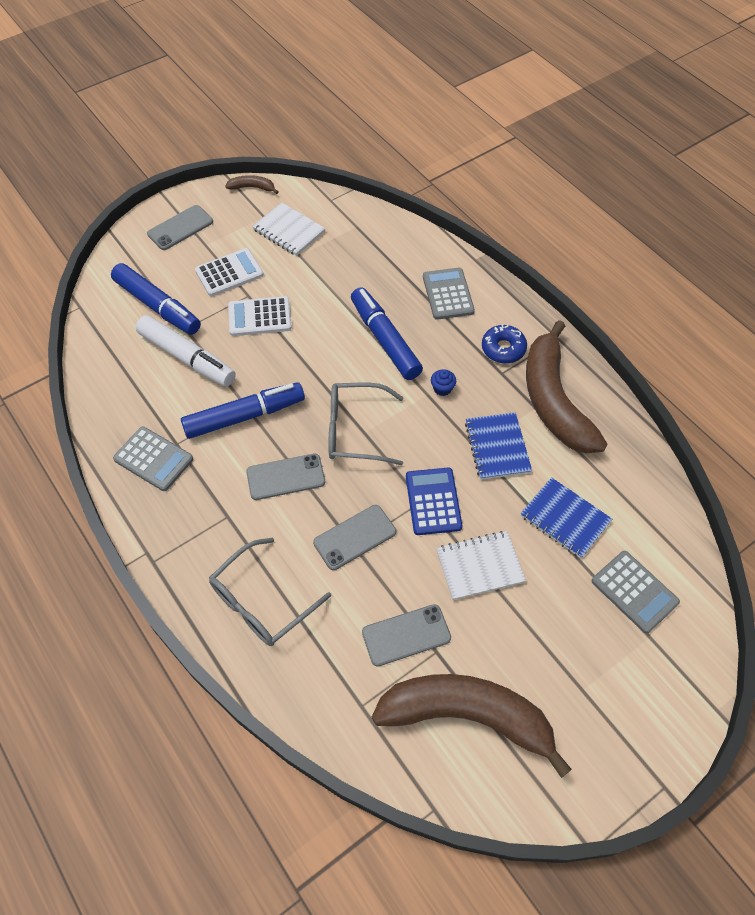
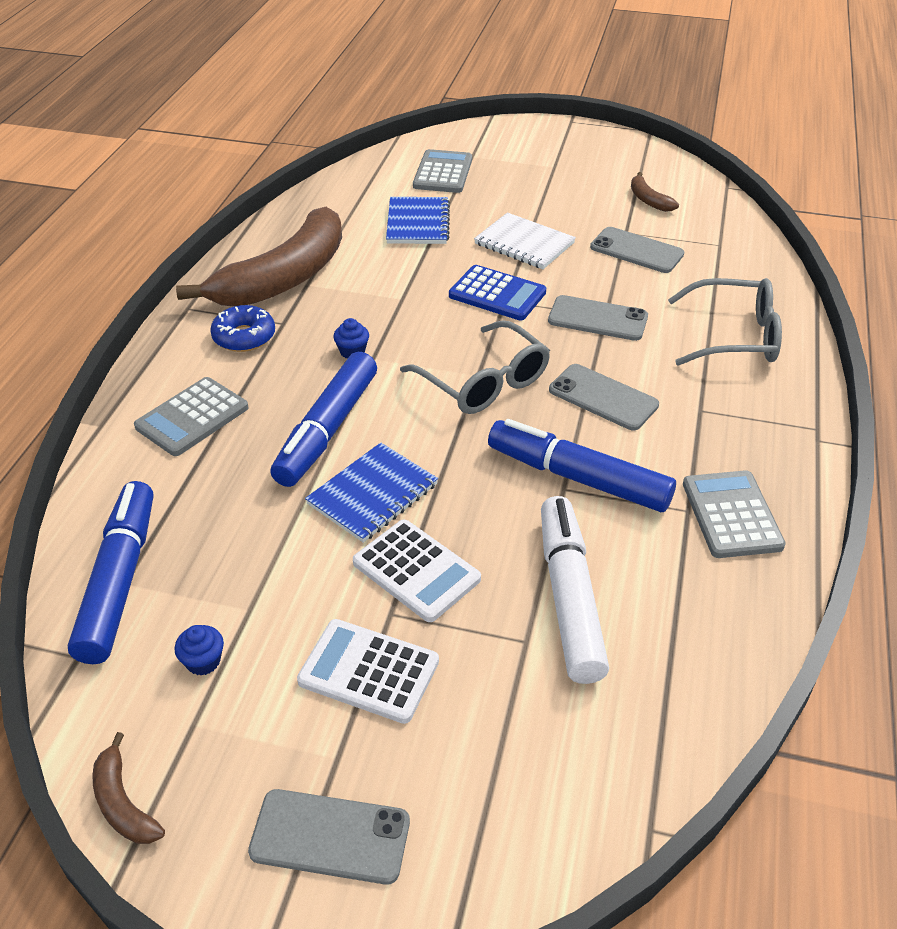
camera: 130 degrees left, 15 degrees down
(157, 306) = (528, 712): blue marker -> blue marker (120, 580)
(289, 231) = (203, 661): white notebook -> blue cupcake
(433, 501) = (497, 294): blue calculator -> blue calculator turned 105 degrees counterclockwise
(468, 716) = (648, 200): brown banana -> brown banana, size x0.40
(497, 447) = (386, 286): blue notebook -> blue notebook (373, 494)

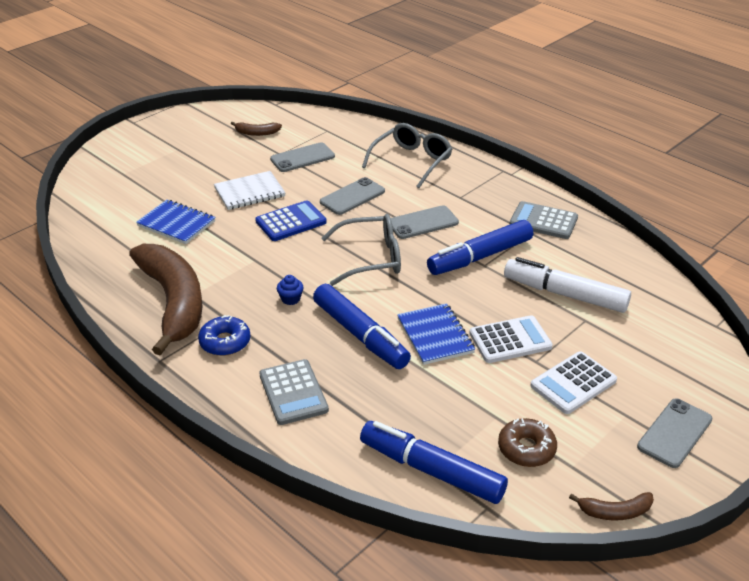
camera: 60 degrees left, 5 degrees down
(203, 661) = (526, 449): blue cupcake -> brown donut
(443, 173) = (128, 192): grey calculator -> none

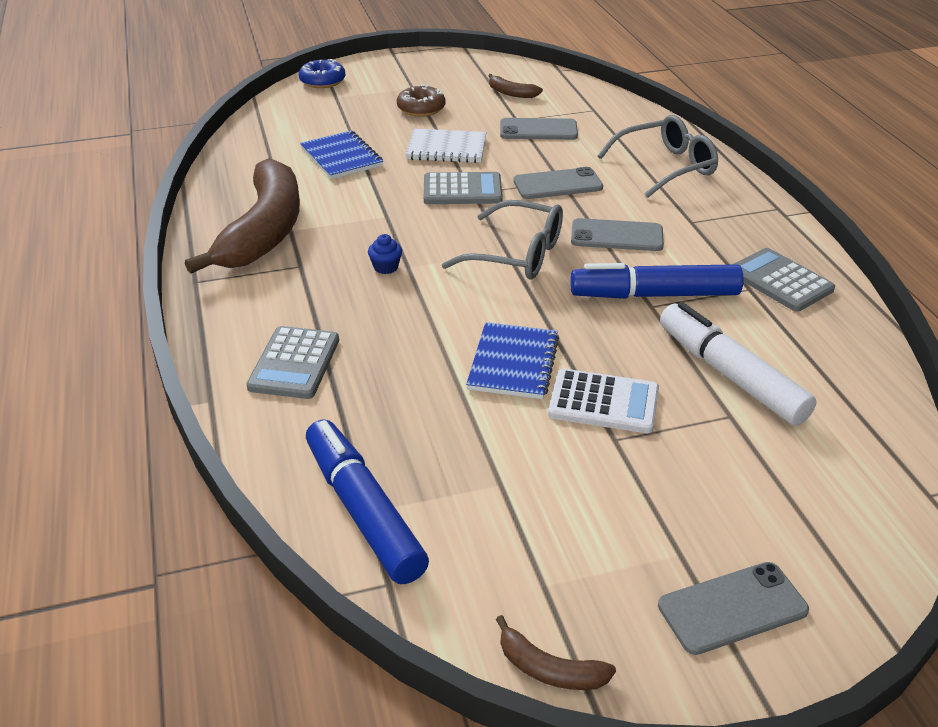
camera: 30 degrees right, 0 degrees up
(225, 342) = (276, 287): blue donut -> blue donut (322, 81)
(291, 222) = (462, 190): blue calculator -> grey calculator
(360, 335) = (425, 331): blue marker -> none
(526, 449) = (503, 537): brown donut -> brown donut (421, 108)
(573, 383) = (641, 485): white calculator -> none

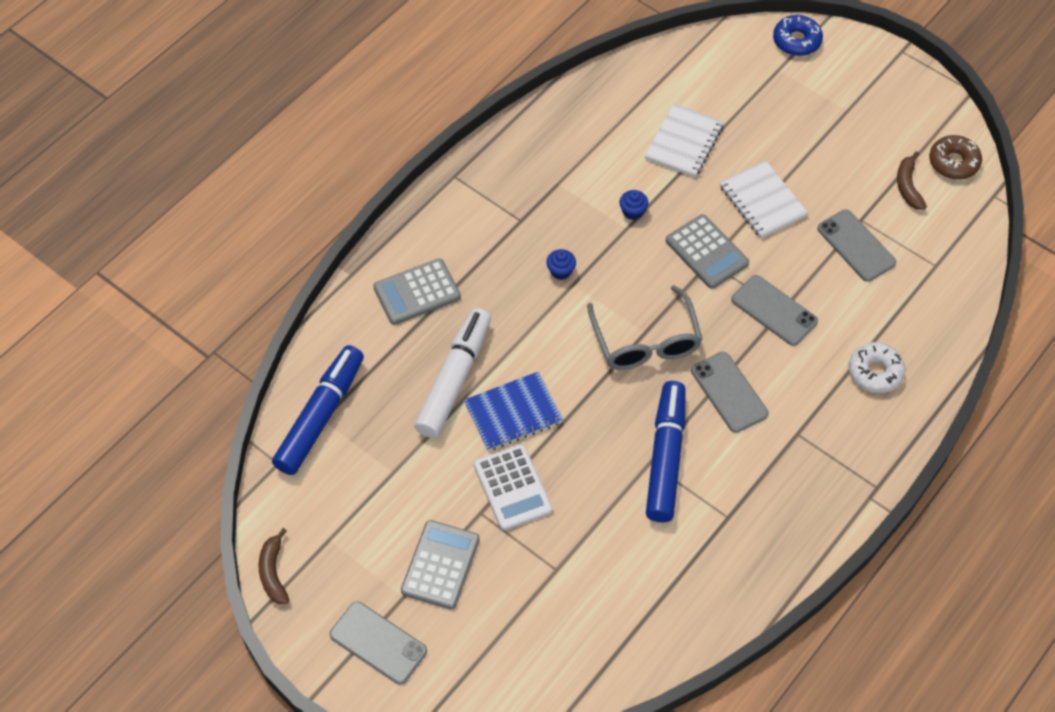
camera: 55 degrees right, 20 degrees up
(264, 231) = (542, 169): brown banana -> none
(341, 157) = (684, 142): blue notebook -> white notebook
(374, 206) = (633, 212): none -> blue cupcake
(421, 108) = (814, 141): brown donut -> brown donut (953, 162)
(654, 295) = (666, 457): blue marker -> blue marker turned 45 degrees clockwise
(665, 167) = (875, 372): grey glasses -> white donut
(730, 375) = (603, 550): white marker -> white marker (455, 379)
(780, 281) = (757, 534): grey calculator -> grey calculator (440, 565)

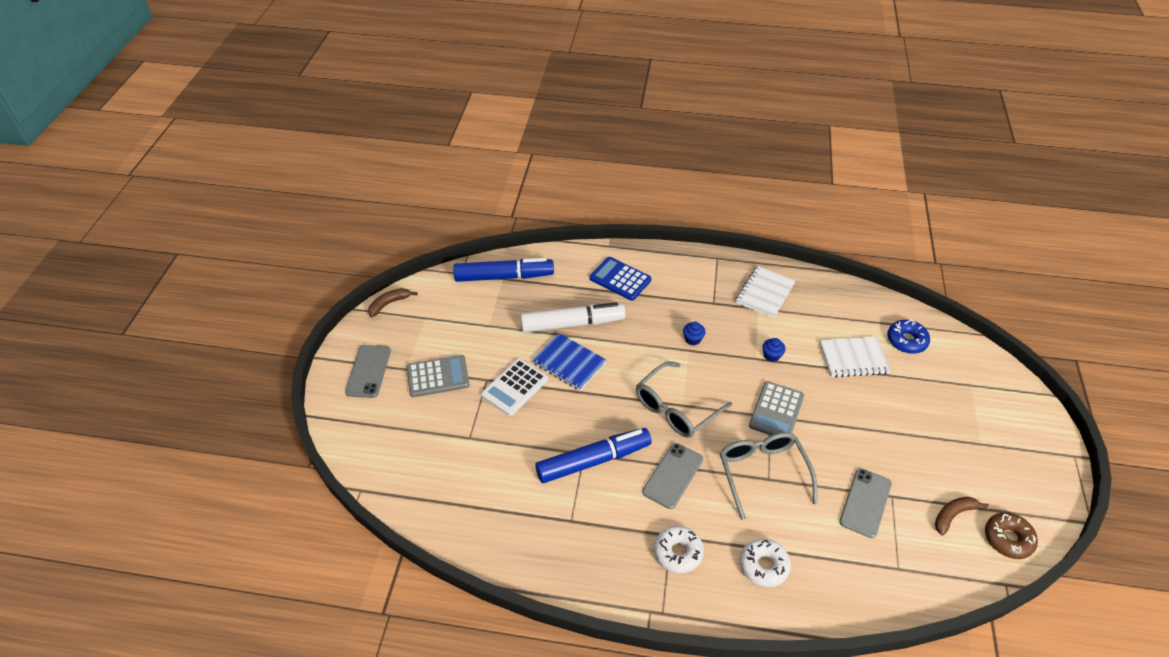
camera: 60 degrees right, 10 degrees down
(417, 292) = (620, 279): grey calculator -> blue calculator
(762, 201) = (848, 425): white notebook -> white notebook (764, 293)
(774, 310) = (763, 473): grey phone -> grey glasses
(796, 41) = (1007, 384): blue donut -> blue donut (906, 341)
(820, 437) = (678, 552): none -> white donut

